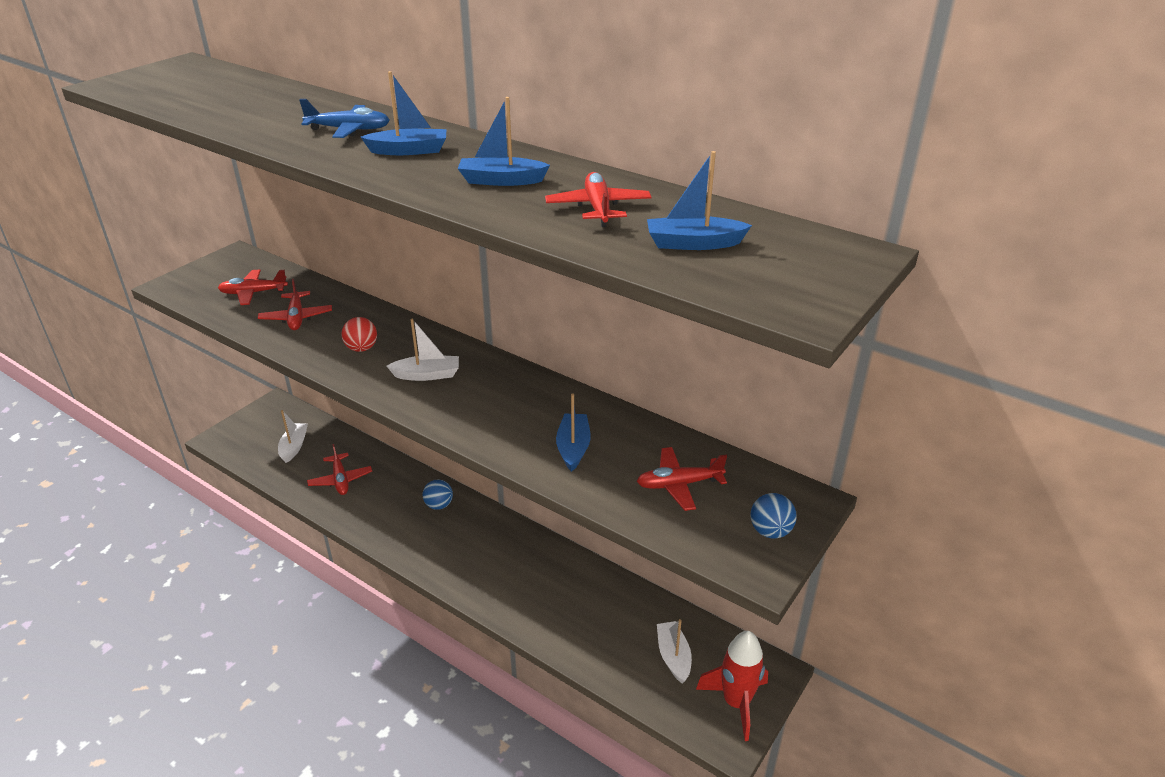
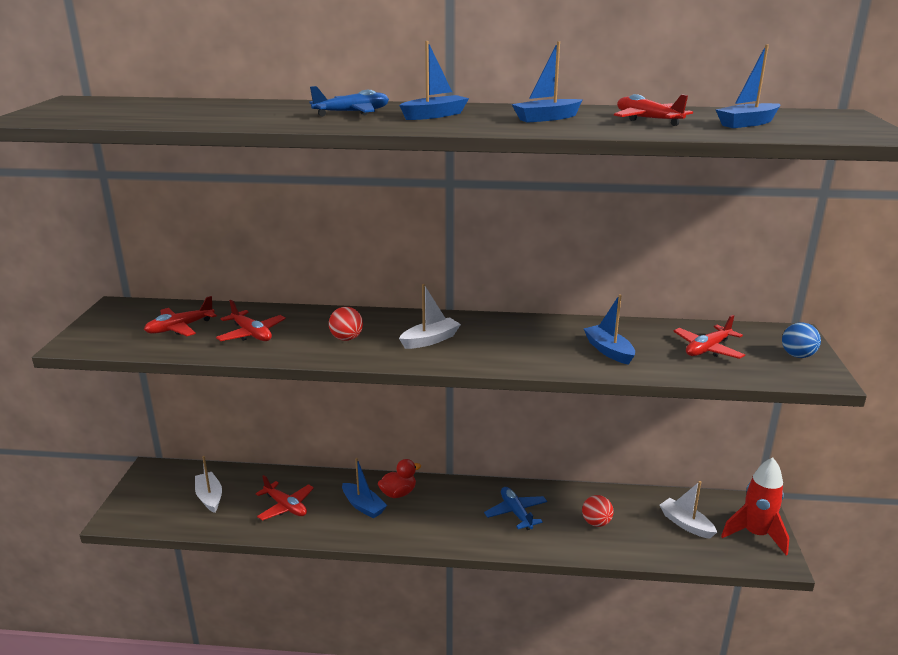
camera: 30 degrees left, 10 degrees down
(399, 505) = (363, 506): none -> blue boat
(439, 505) = (398, 493): blue ball -> red duck
(521, 570) = (516, 513): none -> blue plane
(585, 614) = (596, 523): none -> red ball

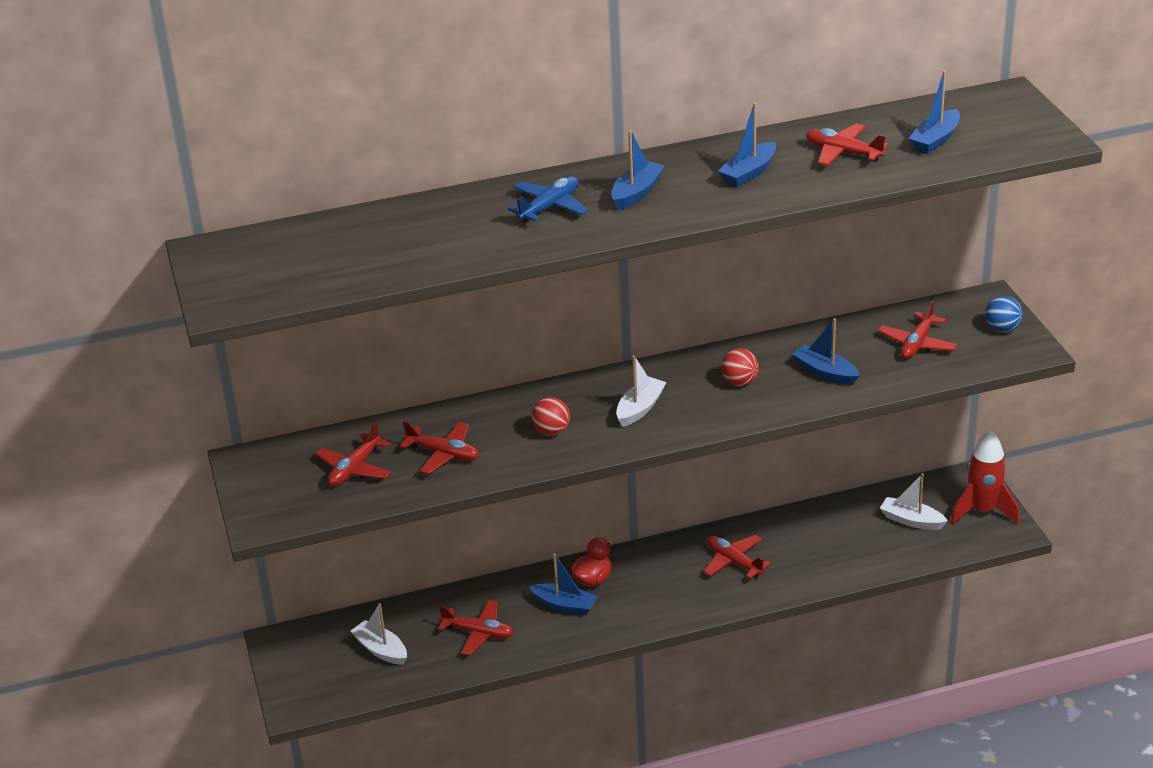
camera: 20 degrees left, 10 degrees up
(516, 513) = (734, 562): blue plane -> red plane
(596, 523) = (822, 547): red ball -> red ball (739, 382)

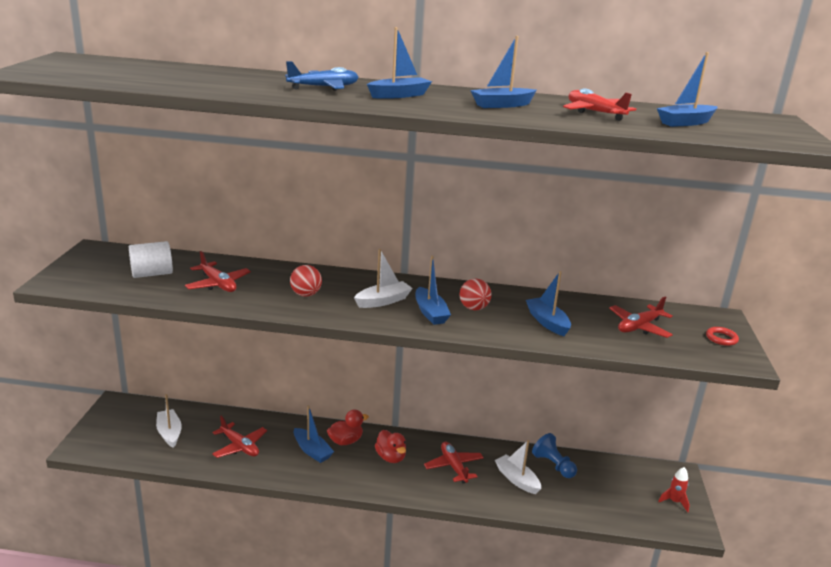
camera: 20 degrees right, 10 degrees down
(355, 469) = (152, 274): red plane -> white cylinder
(658, 578) = (390, 457): none -> red duck
(701, 405) = (430, 313): none -> blue boat
(838, 518) = (553, 465): none -> blue pawn
(911, 520) = (611, 487): white boat -> white boat (517, 479)
(982, 511) = (674, 502): red rocket -> red rocket, size x0.51
(1002, 329) = (721, 338): blue ball -> red ring

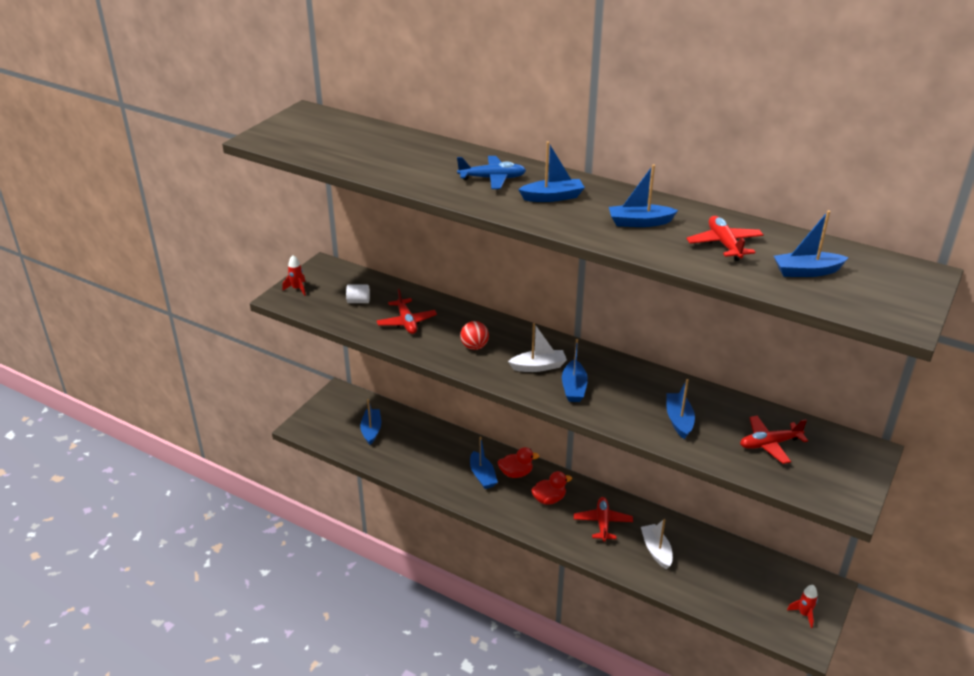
camera: 25 degrees right, 10 degrees up
(70, 272) = (297, 289): none -> red rocket
(152, 274) = (358, 301): white cylinder -> white cylinder, size x0.65
(169, 433) = (371, 430): white boat -> blue boat
(240, 446) = (423, 457): red plane -> none
(390, 457) = (549, 499): red duck -> red duck turned 105 degrees counterclockwise
(473, 308) = (618, 390): red ball -> none
(553, 465) = (701, 545): blue pawn -> none
(721, 338) = (848, 475): red ring -> none

